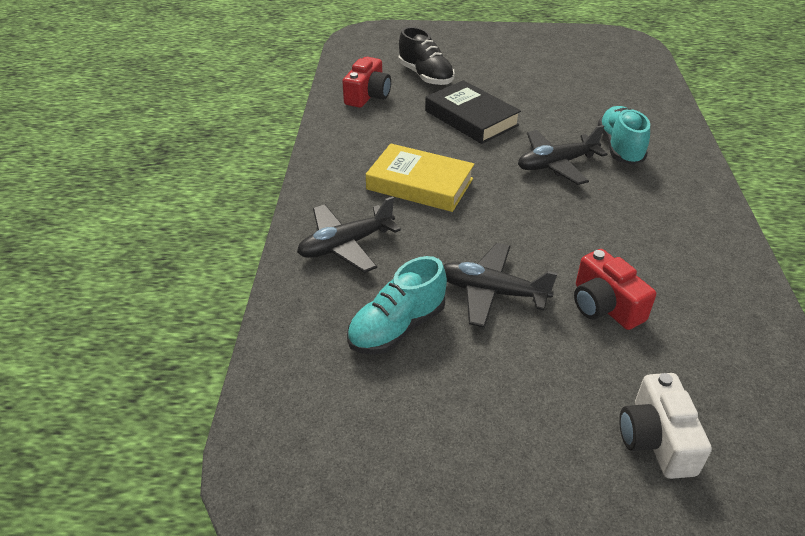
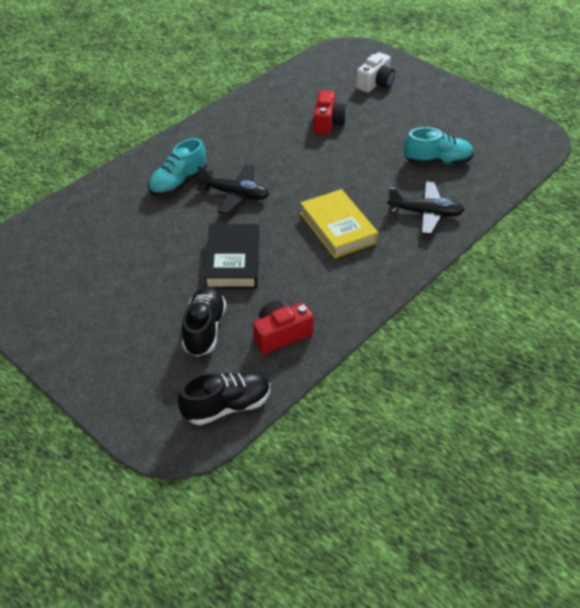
camera: 140 degrees left, 5 degrees up
(355, 54) = (227, 406): none -> black shoe
(492, 292) = (373, 152): black plane -> none

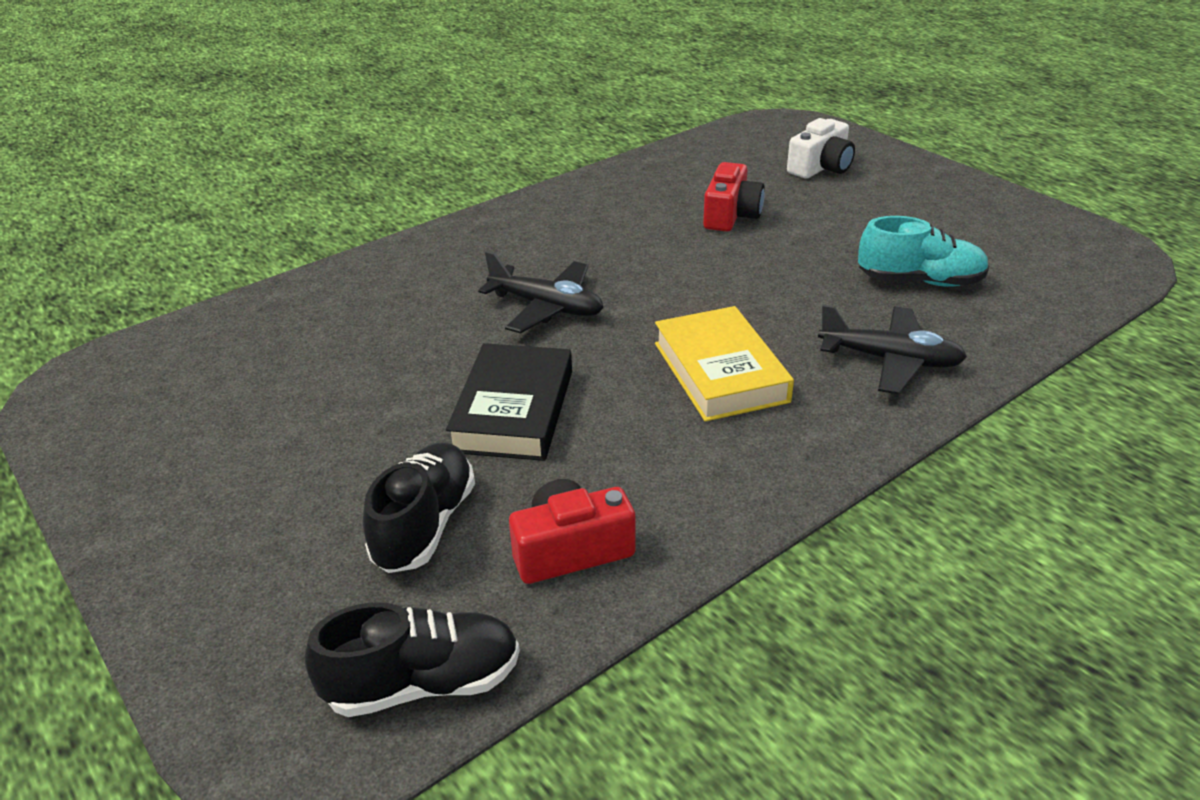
camera: 10 degrees right, 10 degrees down
(178, 183) = (455, 285): turquoise shoe -> none

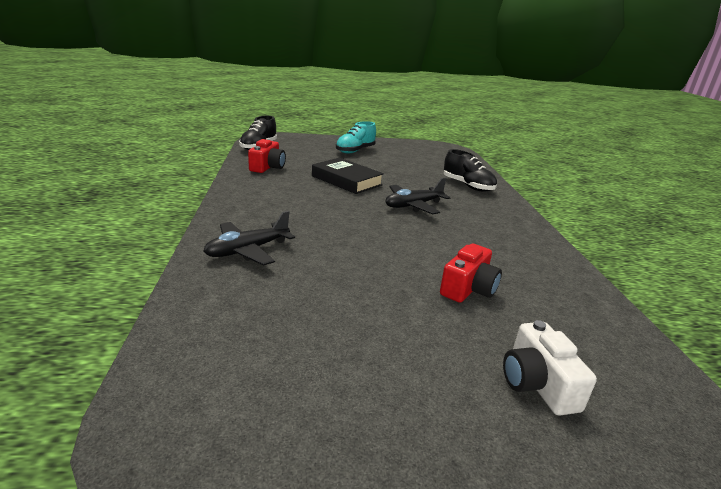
camera: 120 degrees right, 10 degrees down
(425, 525) = (311, 159): black shoe -> black shoe (468, 186)
(720, 372) = (309, 215): yellow book -> none
(731, 215) = (468, 288): red camera -> red camera turned 105 degrees counterclockwise
(920, 281) = (293, 306): turquoise shoe -> turquoise shoe (355, 151)

